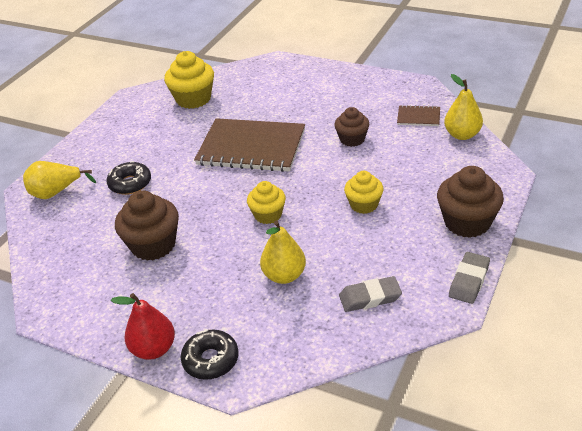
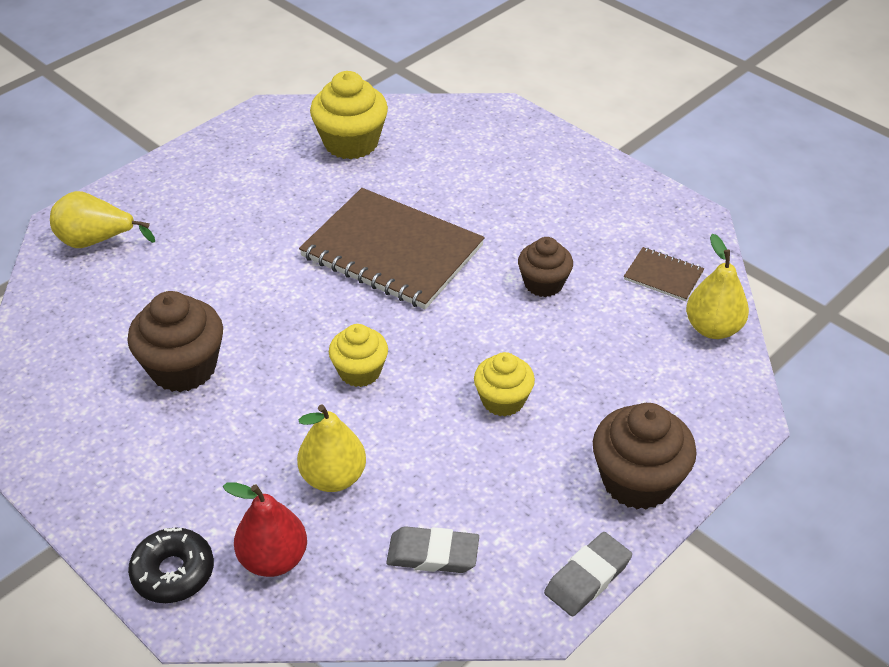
camera: 15 degrees right, 5 degrees up
(130, 184) = (198, 258): black donut -> none
(154, 349) = (109, 529): red pear -> red pear (273, 559)

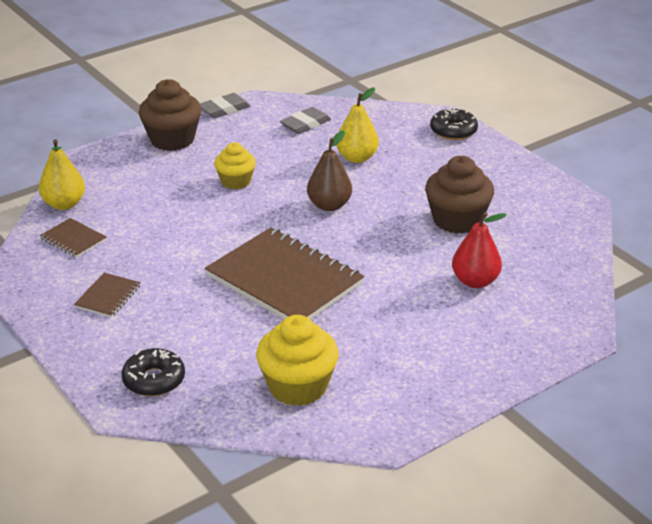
camera: 170 degrees left, 10 degrees down
(96, 241) = (545, 316): yellow pear -> none
(273, 559) = (396, 130): red pear -> red pear (475, 281)
(360, 371) = (329, 205): yellow cupcake -> brown pear
(433, 554) = (305, 124): grey eraser -> grey eraser turned 60 degrees counterclockwise
(486, 134) = (154, 380): none -> black donut
(543, 283) = (170, 244): brown cupcake -> none
(577, 209) = (108, 296): none -> brown notebook

